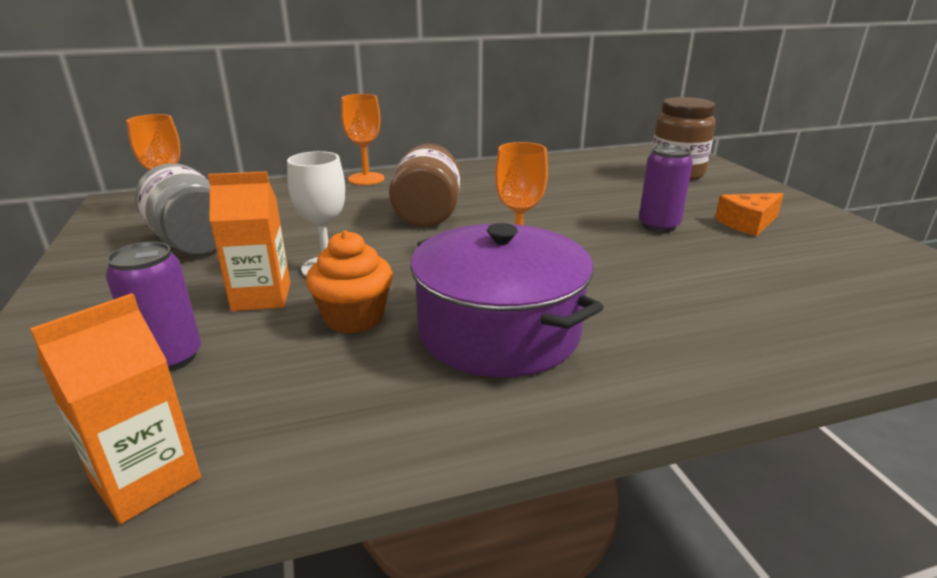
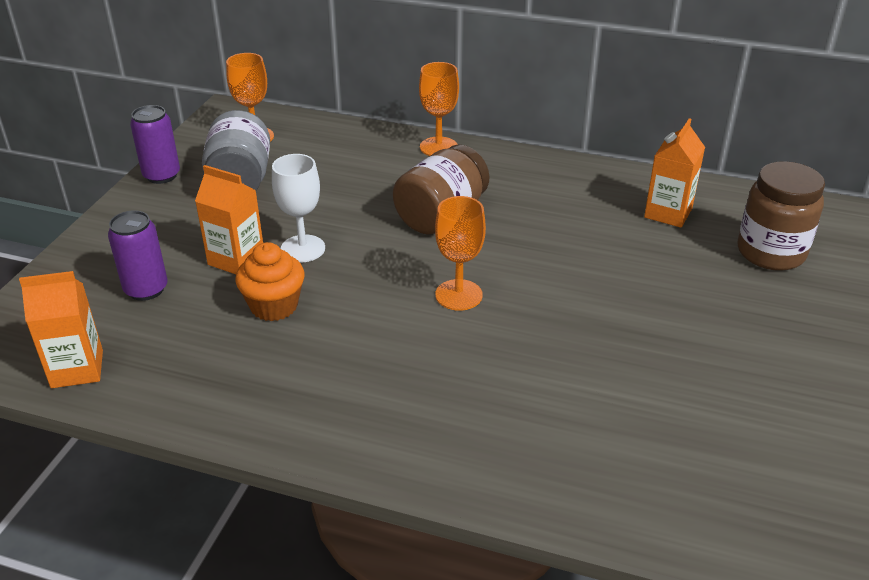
camera: 35 degrees right, 10 degrees up
(499, 331) = (353, 363): purple pot -> none
(586, 172) = (668, 213): none -> orange carton
(658, 226) = (633, 316): purple can -> purple can (162, 175)
(748, 223) = (733, 352): orange cheese -> none

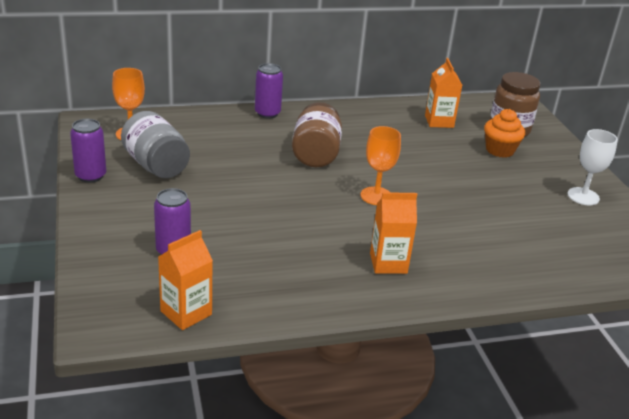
camera: 35 degrees left, 5 degrees down
(236, 259) = (214, 215): orange carton -> orange carton (388, 263)
(274, 306) = (273, 235): orange cupcake -> orange cupcake (499, 150)
(303, 249) = (251, 196): white goblet -> white goblet (583, 196)
(438, 147) = (267, 113): orange goblet -> purple can

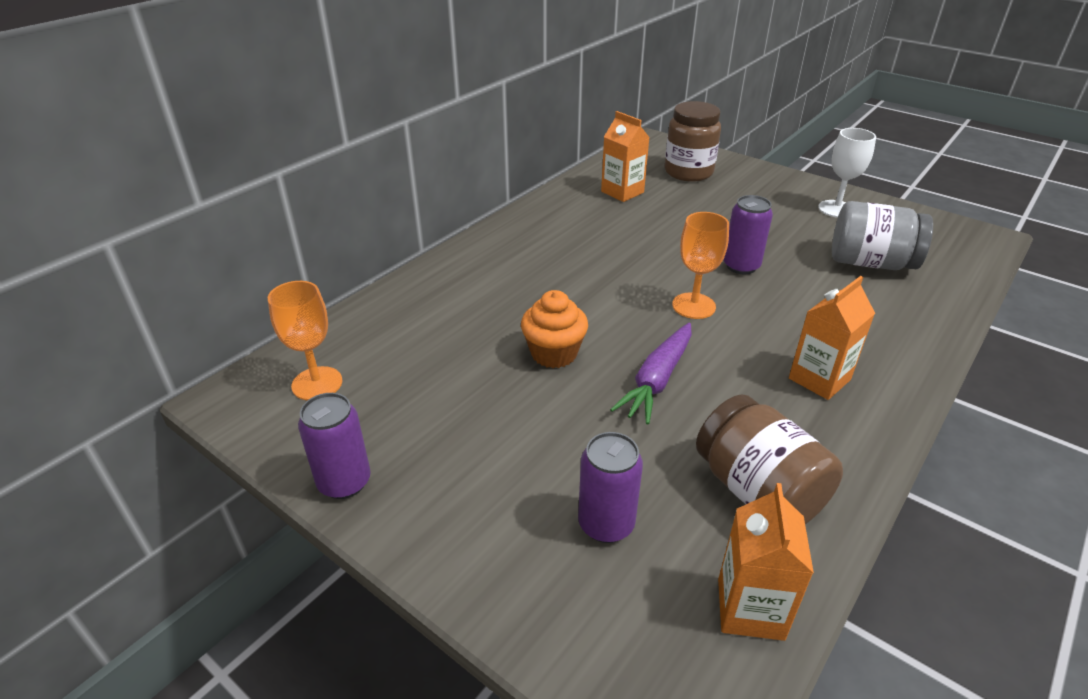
camera: 35 degrees left, 5 degrees up
(156, 165) = (413, 410): grey jar -> grey jar (870, 263)
(267, 113) = (447, 266): purple can -> purple can (741, 266)
(293, 215) = (657, 380): none -> purple carrot
(315, 154) = (567, 289): brown jar -> brown jar (758, 491)
(499, 150) = (713, 197): orange cupcake -> orange cupcake (554, 353)

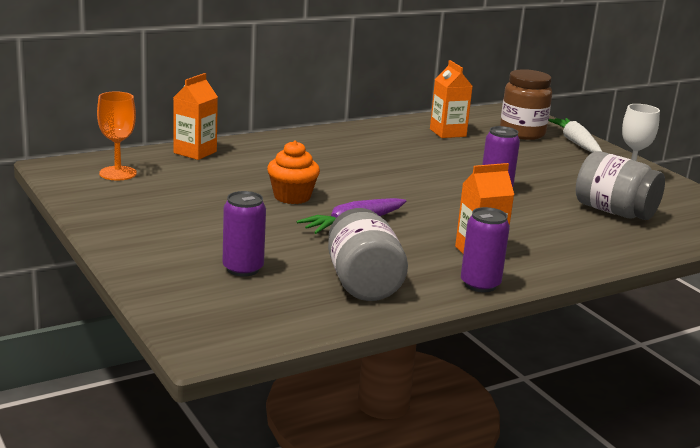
camera: 20 degrees right, 15 degrees down
(344, 482) = (97, 214): purple can -> purple can (480, 284)
(693, 306) = (428, 199): orange goblet -> none
(745, 172) = (575, 143): none -> white carrot
(750, 608) = (296, 319): orange carton -> orange carton (195, 152)
(758, 491) = (363, 283): brown jar -> grey jar

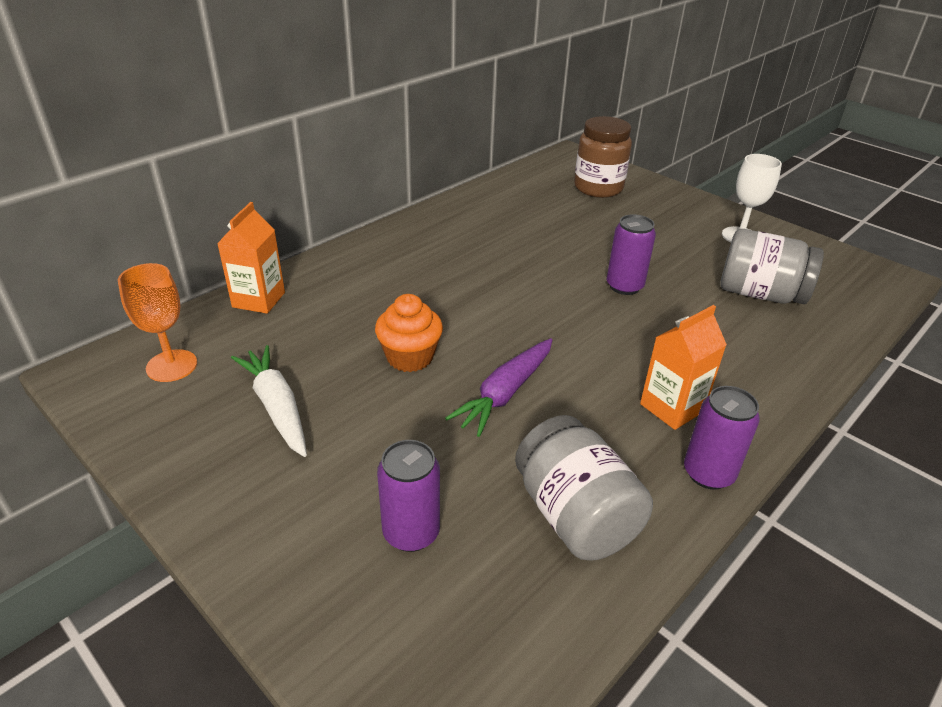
camera: 15 degrees left, 15 degrees up
(447, 133) = (525, 203): orange carton -> none
(575, 143) = (656, 191): white carrot -> white carrot (276, 407)

